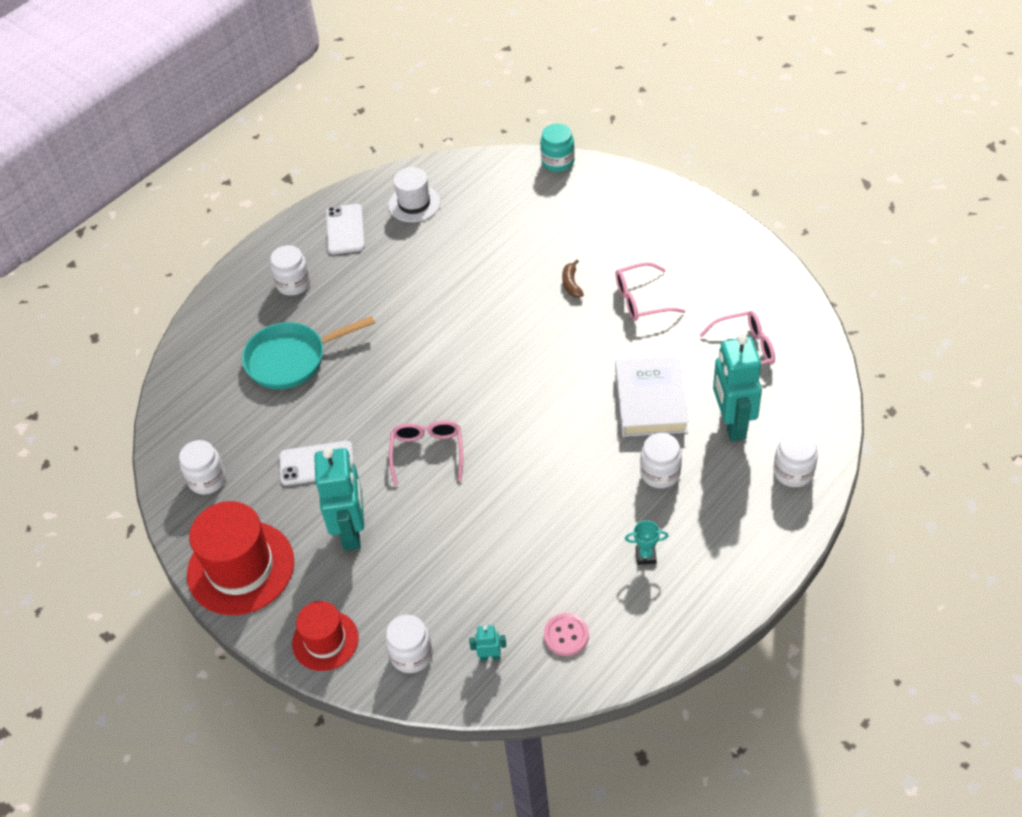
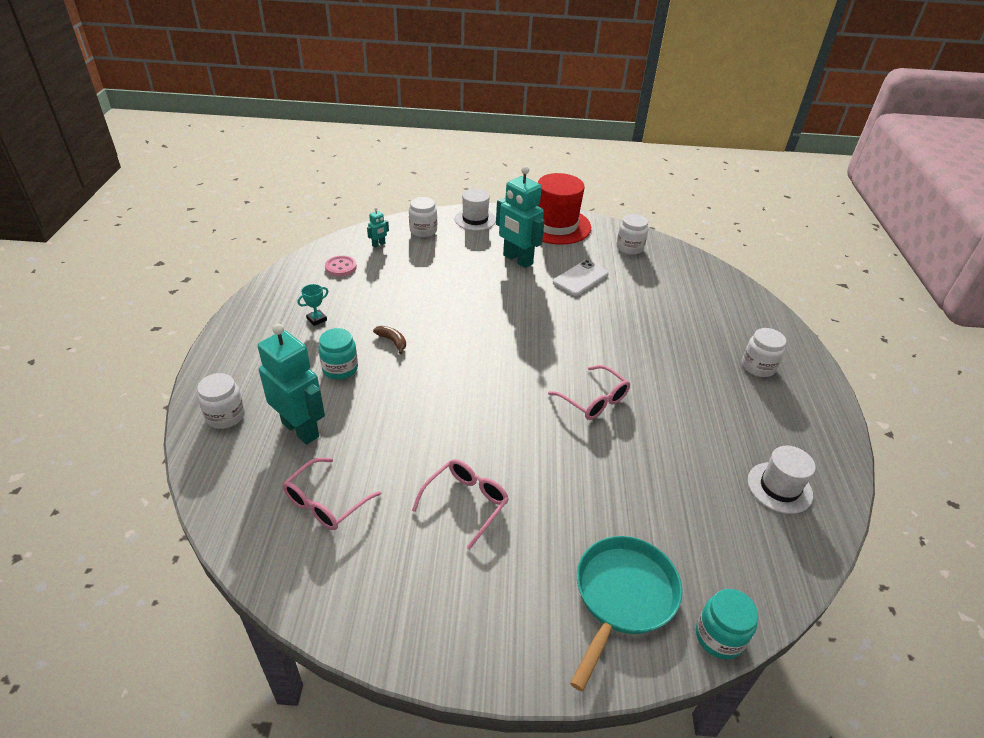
camera: 135 degrees right, 10 degrees down
(291, 359) = (680, 321): turquoise pan -> turquoise pan (622, 597)
(325, 640) = (475, 219): red hat -> white hat
(345, 229) = (793, 429): white phone -> none
(427, 452) = (520, 311): pink glasses -> pink glasses (594, 400)
(571, 284) = (546, 484): brown banana -> brown banana (392, 341)
(650, 401) = (385, 415): white book -> none
(660, 473) = (340, 369): white jar -> turquoise jar

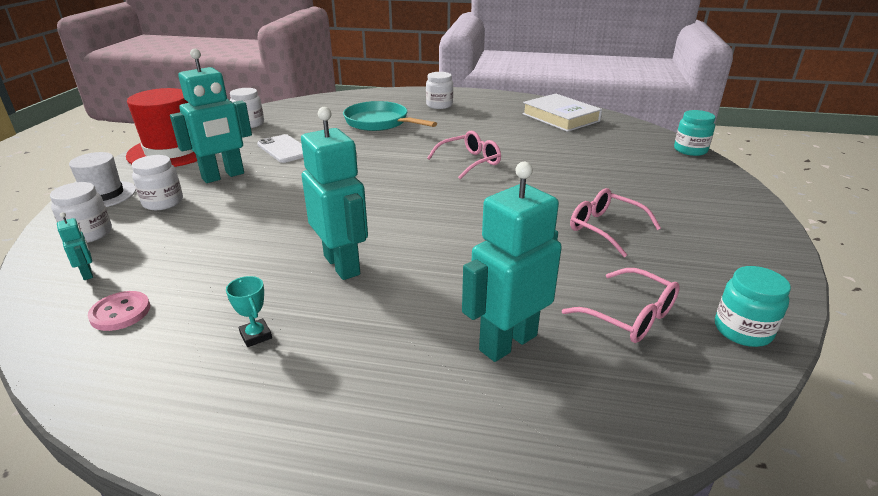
camera: 80 degrees left, 10 degrees down
(225, 416) = (476, 432): white jar -> white jar (163, 202)
(340, 369) = (387, 309): turquoise jar -> turquoise jar (742, 330)
(392, 341) = (342, 265): brown banana -> turquoise robot
(622, 597) = (675, 174): turquoise pan -> turquoise pan (380, 122)
(779, 487) = (560, 117): white hat -> white book

